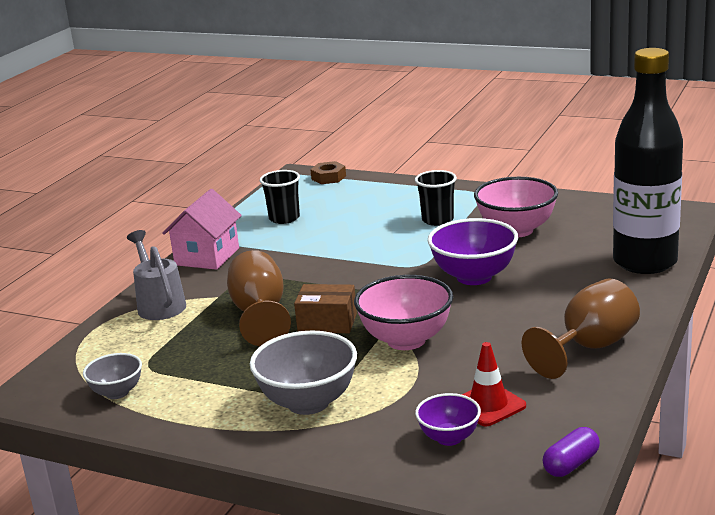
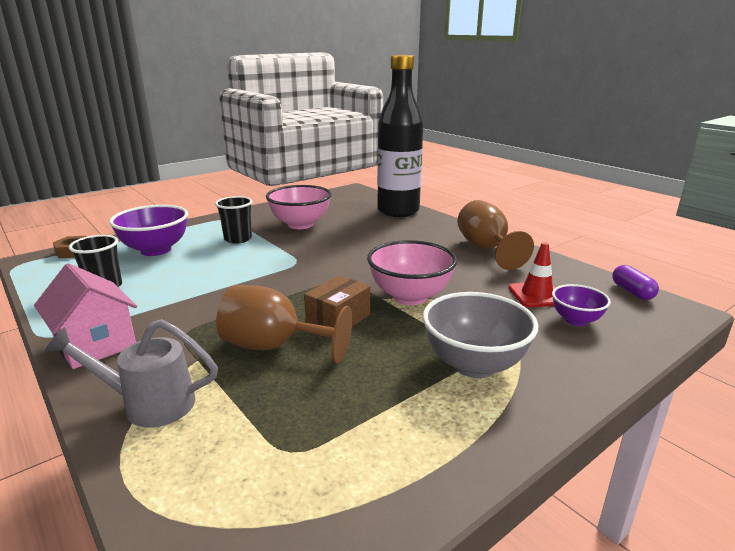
camera: 65 degrees left, 0 degrees up
(117, 392) = (330, 498): grey bowl -> none
(474, 277) = (345, 251): purple bowl -> purple bowl (156, 250)

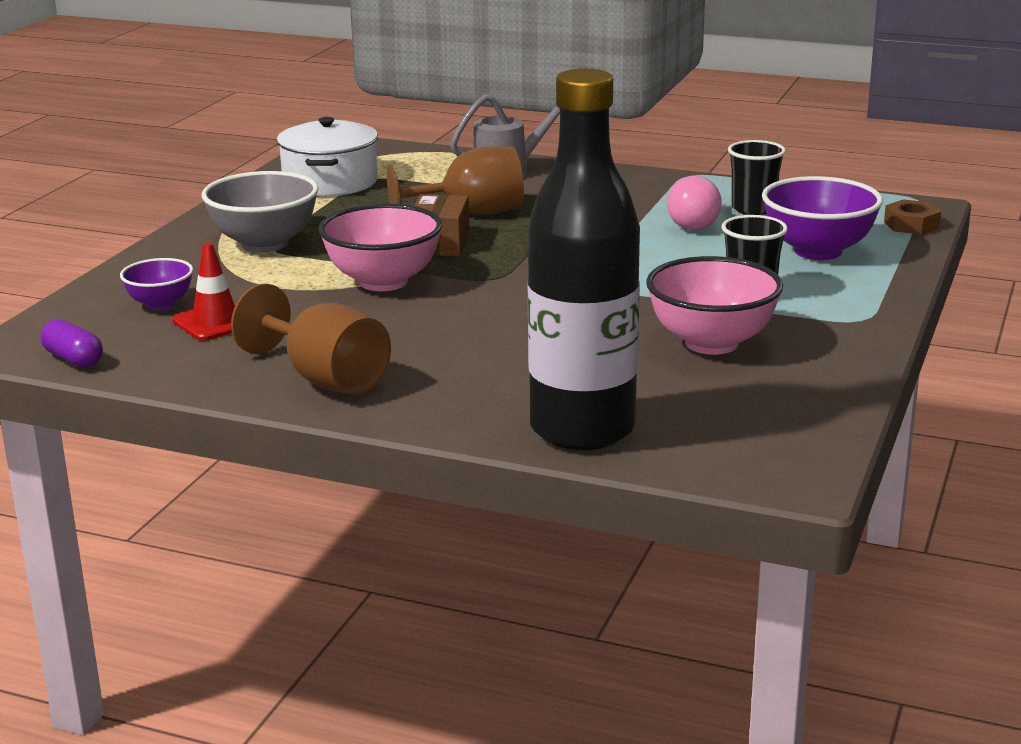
camera: 150 degrees right, 0 degrees up
(95, 344) = (632, 181): pink house -> none
(161, 285) = (697, 224): none -> pink light bulb
(340, 465) = (330, 182): none -> white pot

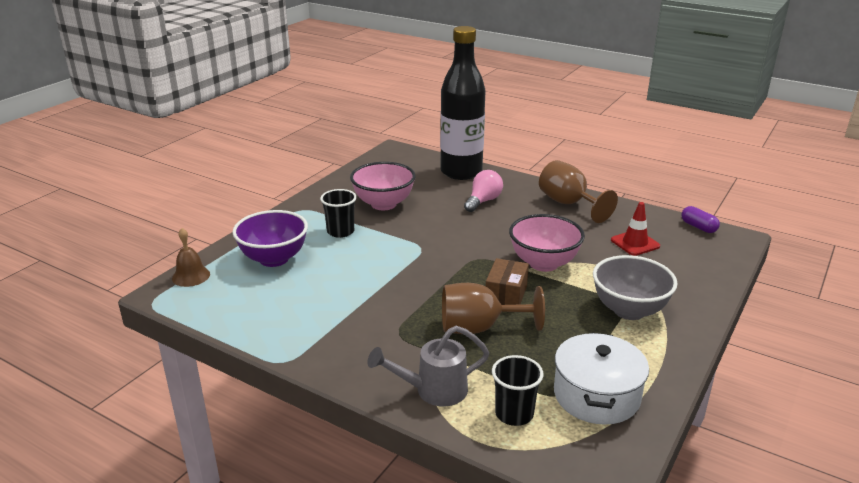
camera: 170 degrees left, 5 degrees up
(160, 304) = (673, 260): purple bowl -> none
(697, 224) = (325, 294): pink light bulb -> pink light bulb (483, 201)
(753, 209) = (274, 307): black cup -> black cup (514, 414)
(911, 225) = (191, 276): brown nut -> brown bell

